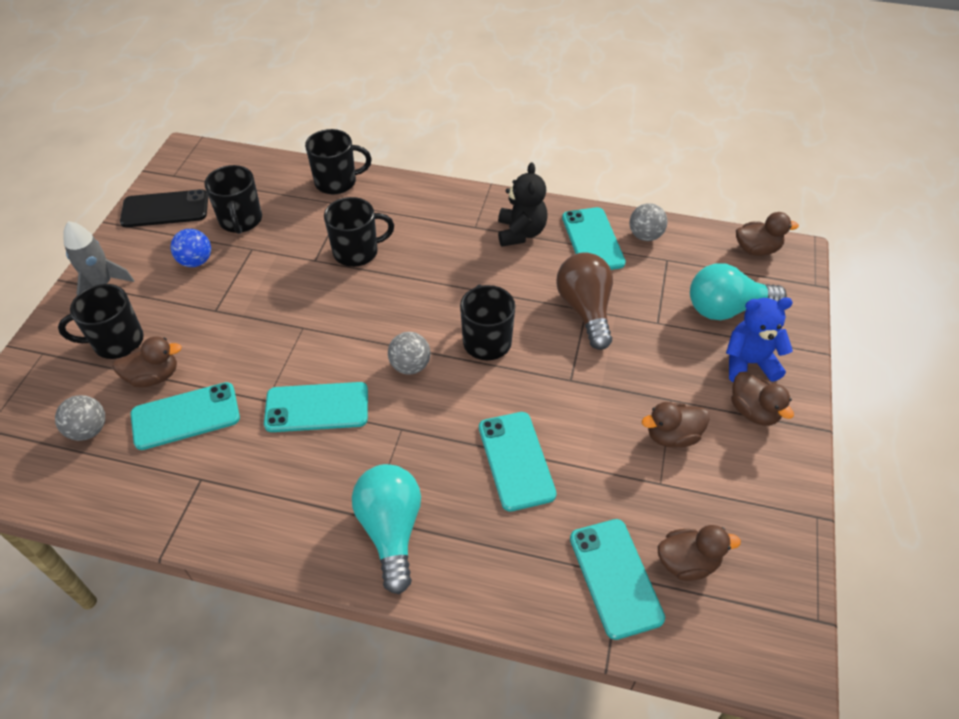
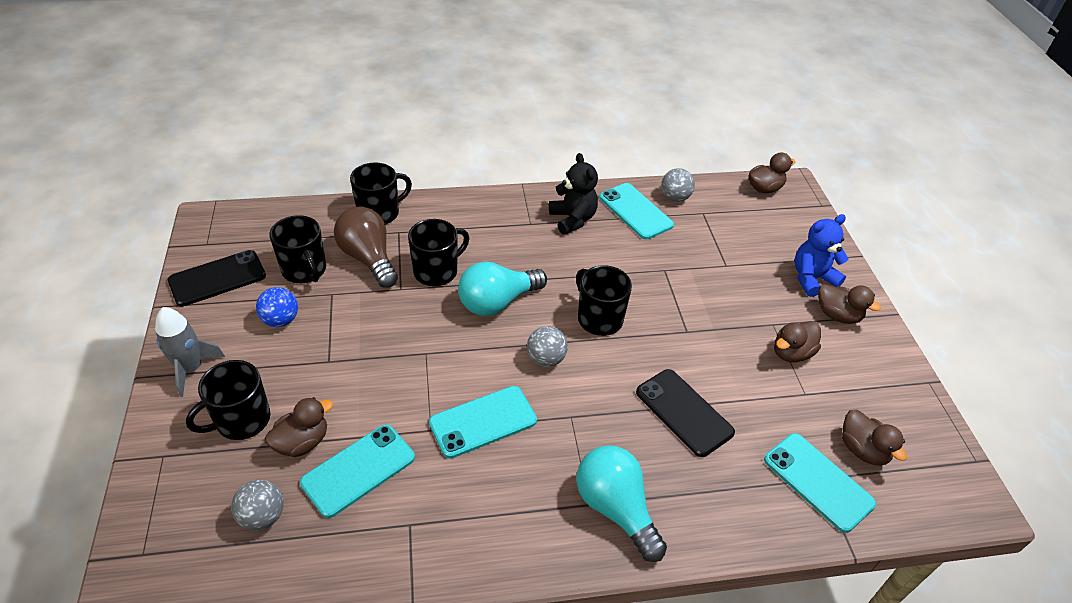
camera: 25 degrees left, 5 degrees down
(516, 460) = (684, 412): turquoise phone -> black phone
(585, 310) = (664, 270): brown light bulb -> brown light bulb (368, 258)
(687, 562) = (862, 450): brown duck -> brown duck turned 90 degrees clockwise
(726, 309) = (770, 240): turquoise light bulb -> turquoise light bulb (497, 302)

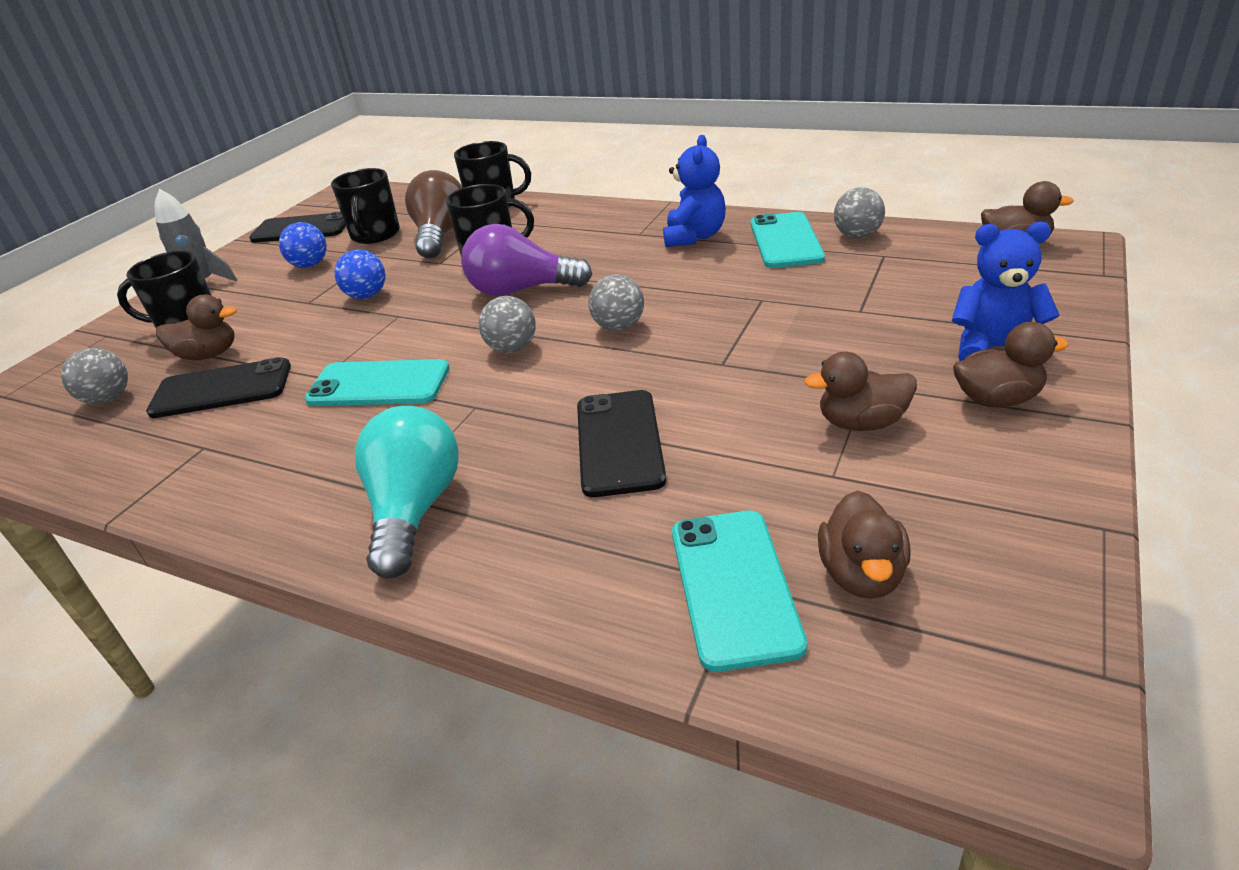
camera: 40 degrees right, 10 degrees down
(358, 470) = (221, 389): turquoise phone -> black phone
(376, 340) = (367, 296): none -> blue ball
(497, 302) = (521, 290): turquoise light bulb -> purple light bulb
(573, 219) = (694, 237): black teddy bear -> blue teddy bear
(599, 318) = (619, 327): black mug -> grey ball
(837, 315) = (997, 399): brown duck -> brown duck turned 75 degrees counterclockwise

